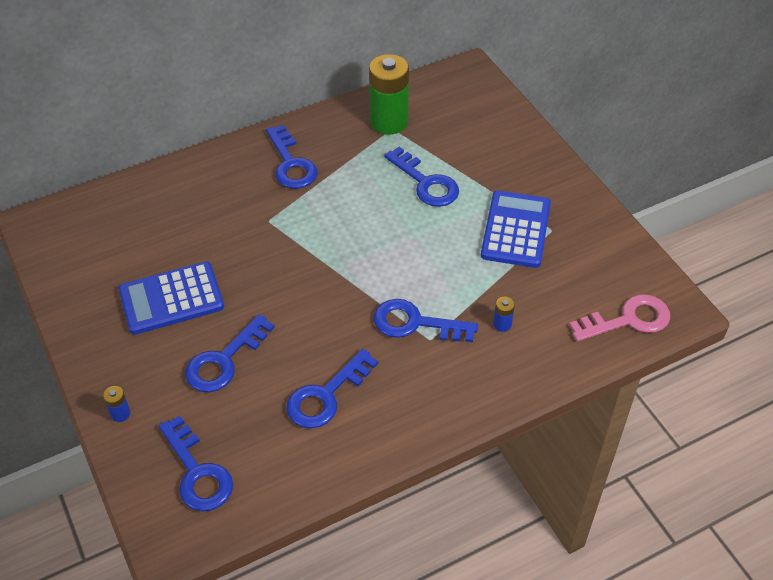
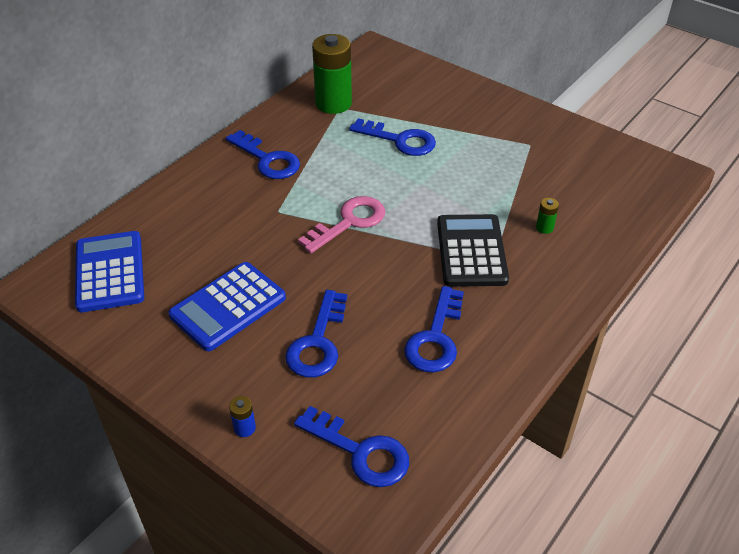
camera: 25 degrees left, 5 degrees down
(415, 323) = (471, 251): blue key -> black calculator
(502, 324) = (544, 228): blue battery -> green battery
(516, 230) = (501, 153): blue calculator -> blue calculator (110, 272)
(628, 320) = (640, 191): pink key -> pink key (349, 222)

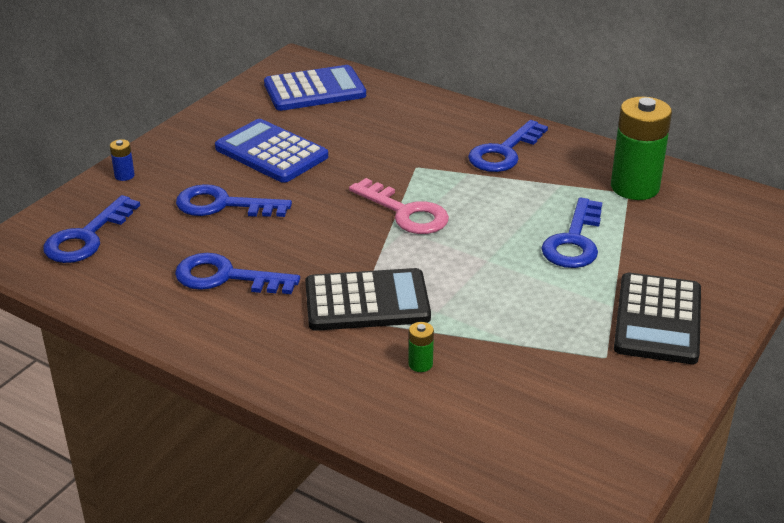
camera: 85 degrees right, 10 degrees down
(491, 118) = (657, 319): none -> black calculator

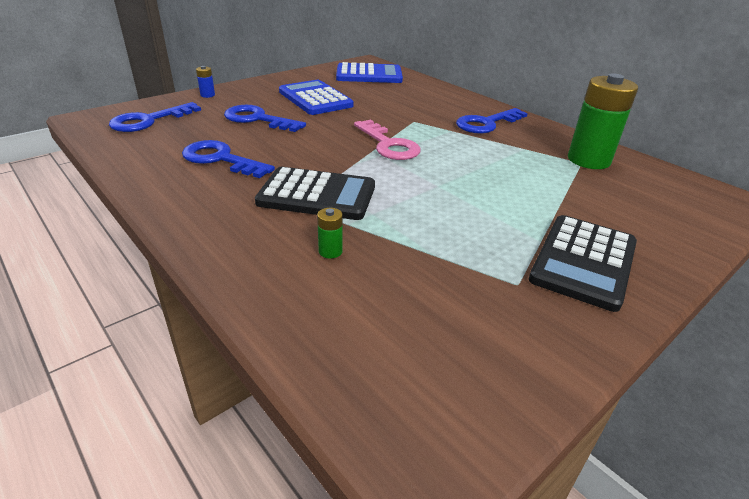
camera: 15 degrees right, 0 degrees up
(574, 241) = (521, 186): blue key -> none

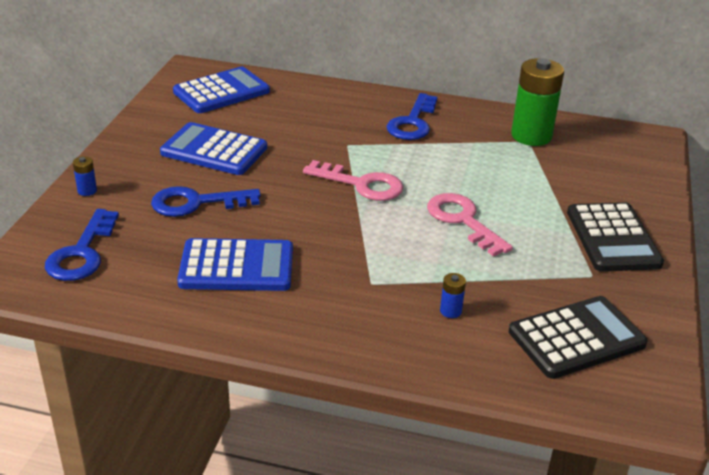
camera: 35 degrees left, 0 degrees up
(221, 159) = (236, 267): blue key -> blue calculator
(317, 195) = (374, 266): black calculator -> black calculator (576, 338)
(330, 251) = (450, 311): green battery -> blue battery
(440, 193) = (463, 221): none -> pink key

